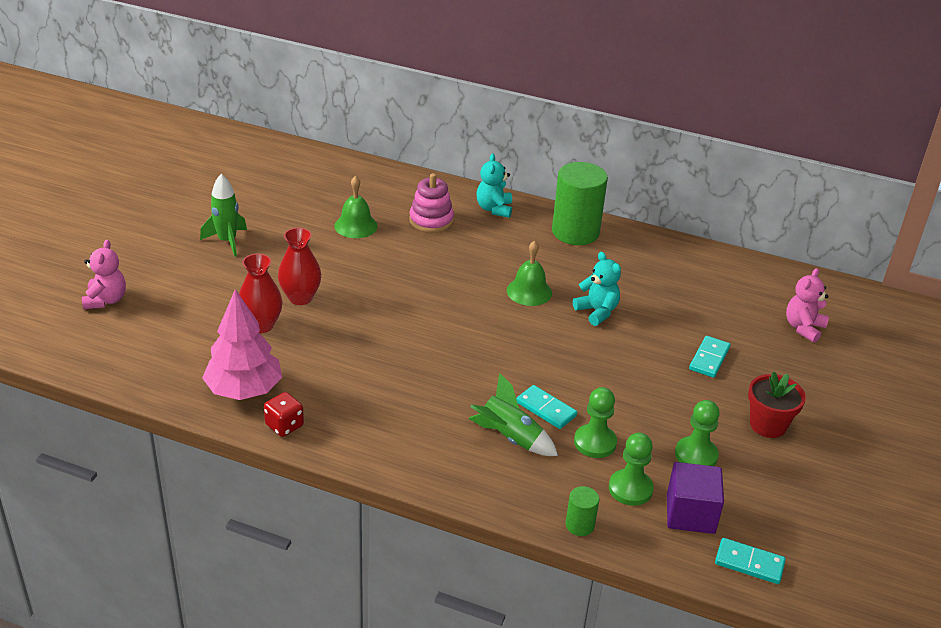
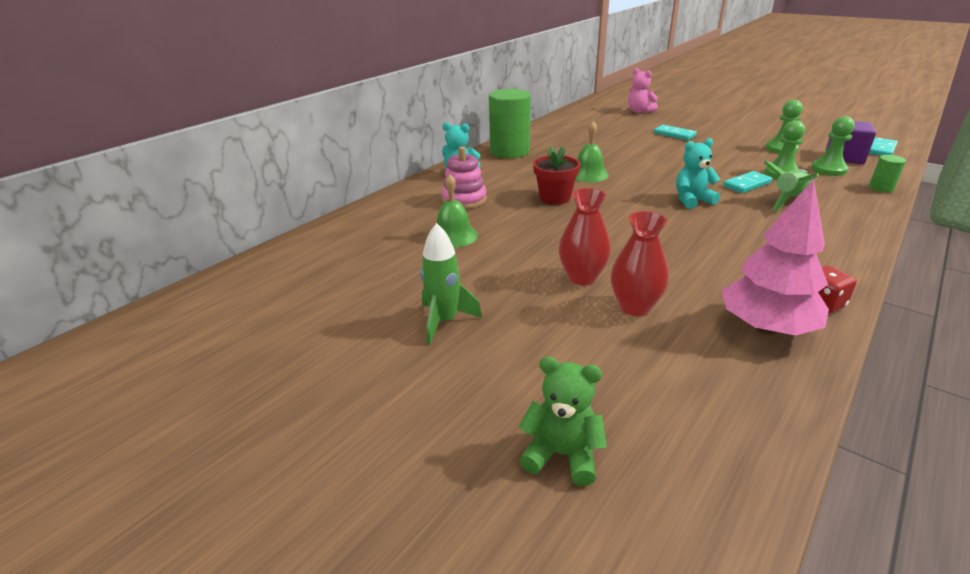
camera: 70 degrees left, 5 degrees down
(106, 300) = (562, 454): pink teddy bear -> green teddy bear
(597, 312) = (619, 156): turquoise teddy bear -> turquoise teddy bear (692, 200)
(768, 425) = (741, 130): red flower pot -> red flower pot (555, 198)

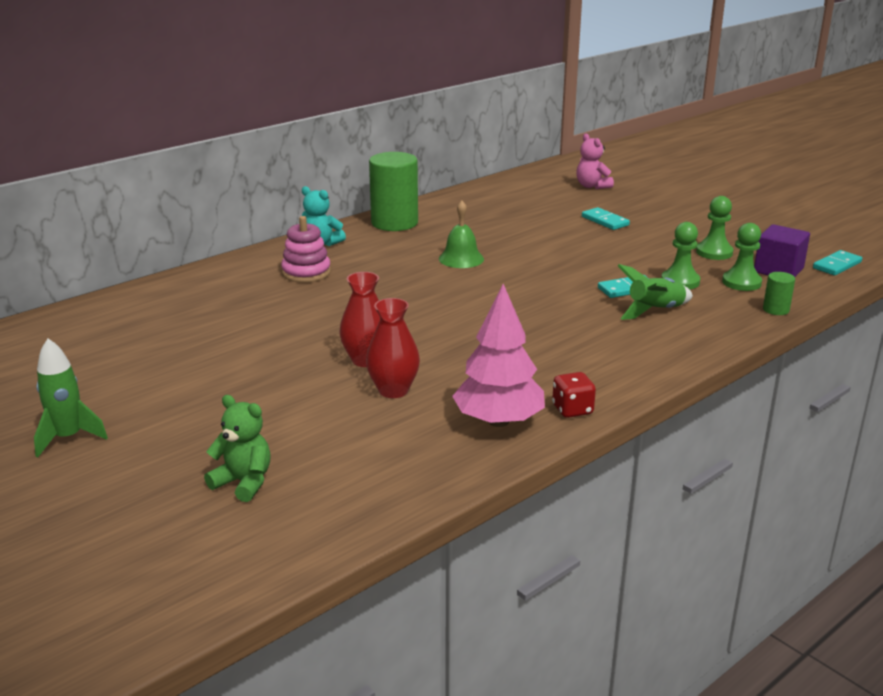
camera: 10 degrees right, 5 degrees down
(444, 321) = (213, 381): green rocket -> green rocket (68, 438)
(453, 236) = (271, 307): green bell -> none
(555, 198) = (402, 281): red flower pot -> none
(692, 200) = (547, 299): turquoise teddy bear -> none

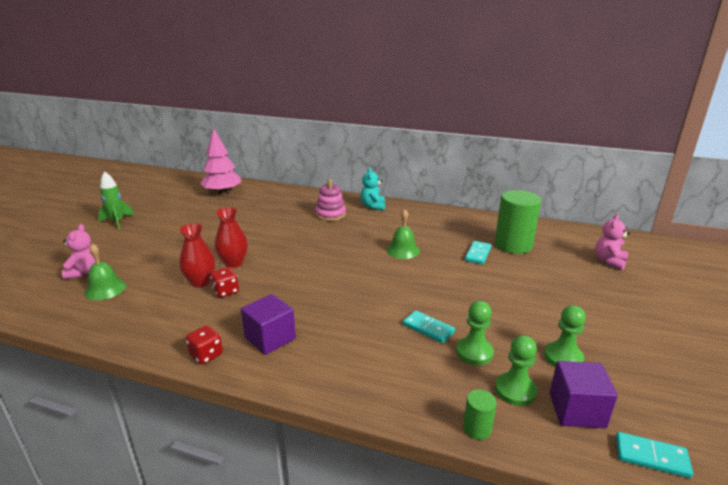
camera: 60 degrees right, 0 degrees up
(243, 482) = (84, 272): green teddy bear -> pink teddy bear
(327, 466) = (105, 289): none -> green bell
(394, 223) = (430, 215): green cylinder -> green cylinder (513, 245)
(439, 377) = (226, 291): none -> red dice
(498, 421) = (177, 329): pink tree -> pink tree (222, 193)
(572, 368) = (270, 338): none -> purple cube
(605, 221) = (548, 285): turquoise domino -> turquoise domino (478, 254)
(655, 311) = (401, 353): green rocket -> none

